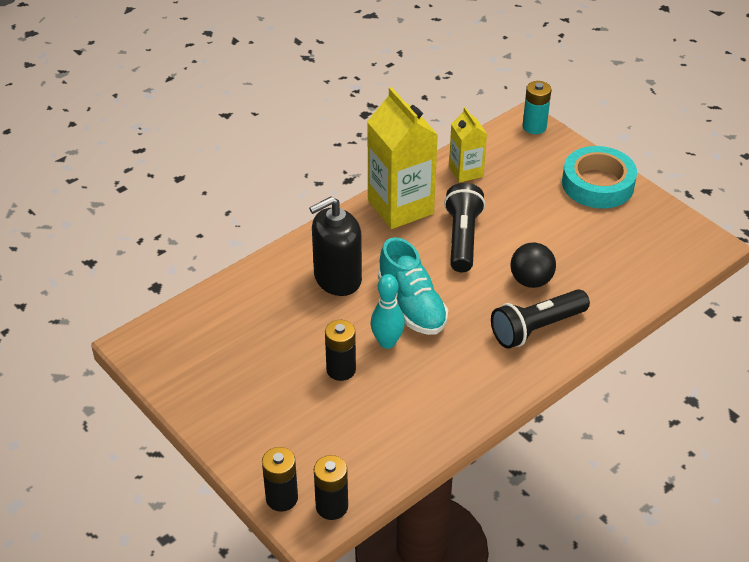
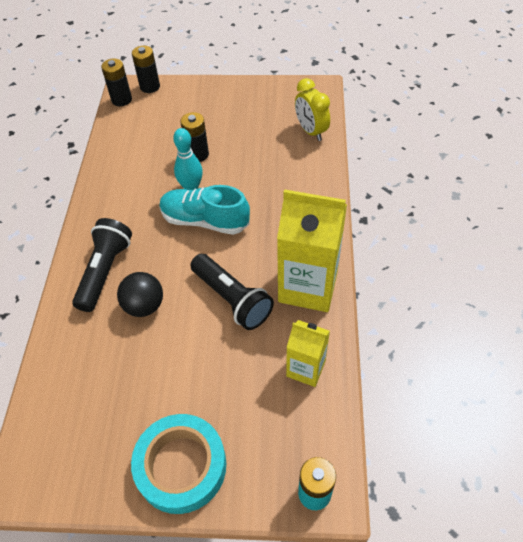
camera: 135 degrees right, 10 degrees up
(217, 308) = (311, 131): none -> yellow clock
(337, 278) = (273, 200): black soap dispenser -> none

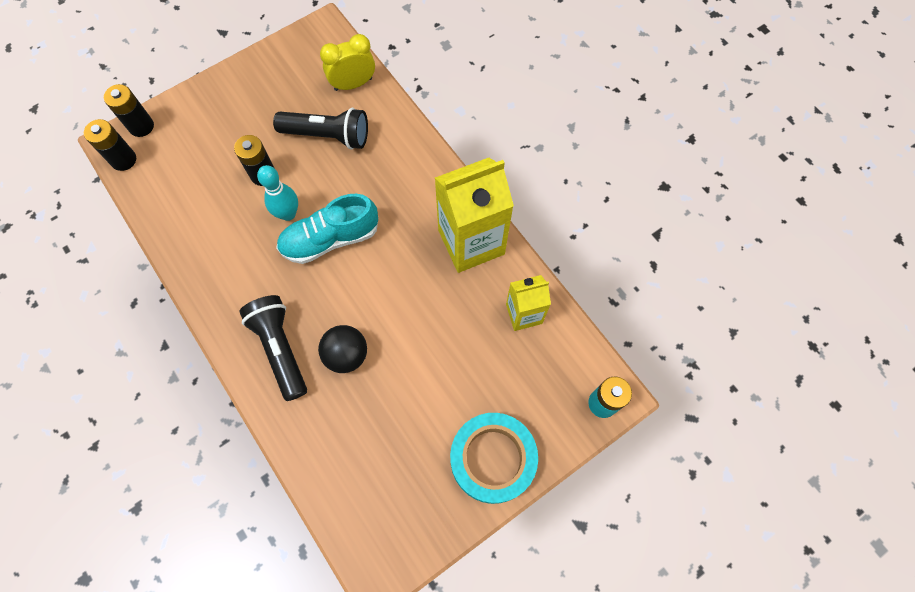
camera: 40 degrees left, 15 degrees up
(232, 299) = (417, 296): black flashlight -> black flashlight (327, 136)
(311, 131) = (353, 84): yellow clock -> yellow clock turned 135 degrees clockwise

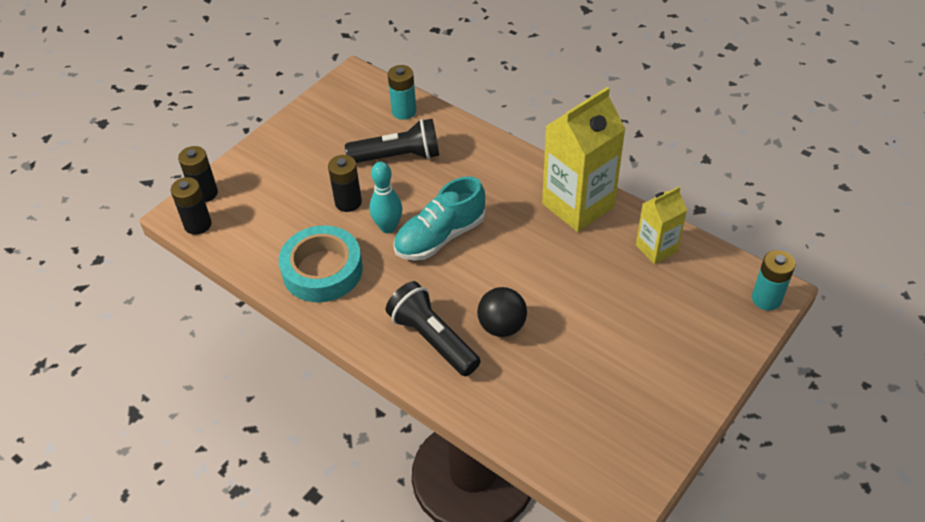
camera: 15 degrees left, 20 degrees down
(353, 84) = (404, 111): yellow clock -> turquoise battery
(492, 459) = (687, 372): turquoise tape -> turquoise tape (322, 270)

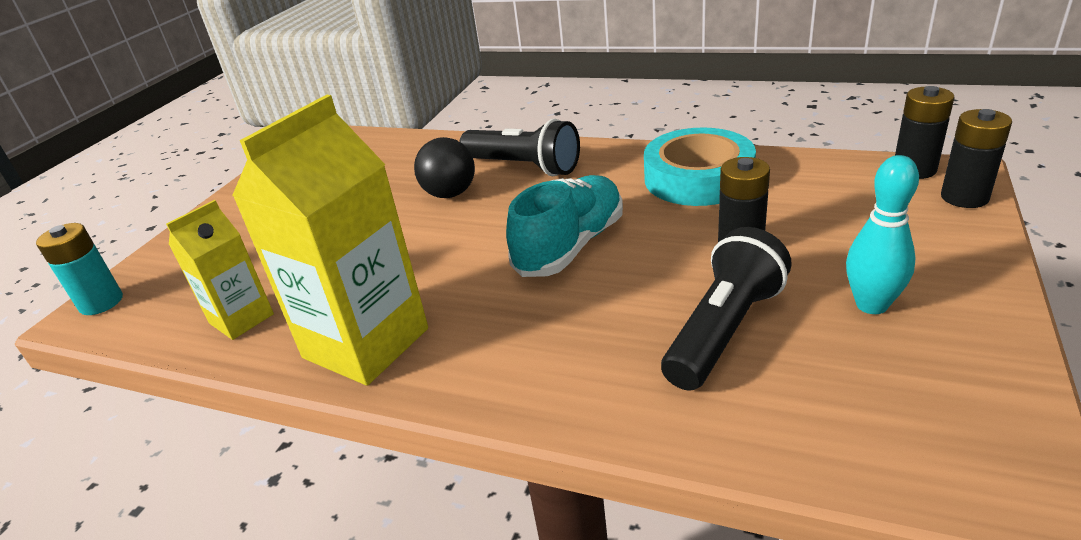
camera: 165 degrees right, 15 degrees down
(388, 227) = (653, 236): turquoise bowling pin -> turquoise bowling pin (871, 305)
(398, 156) = (724, 330): black flashlight -> black flashlight turned 150 degrees clockwise
(404, 111) = (797, 425): turquoise battery -> none

